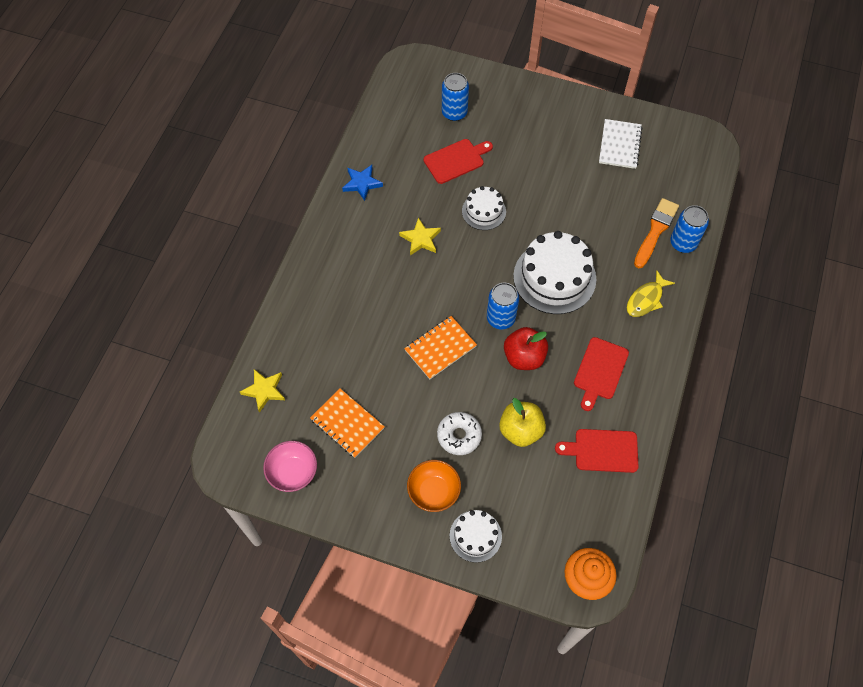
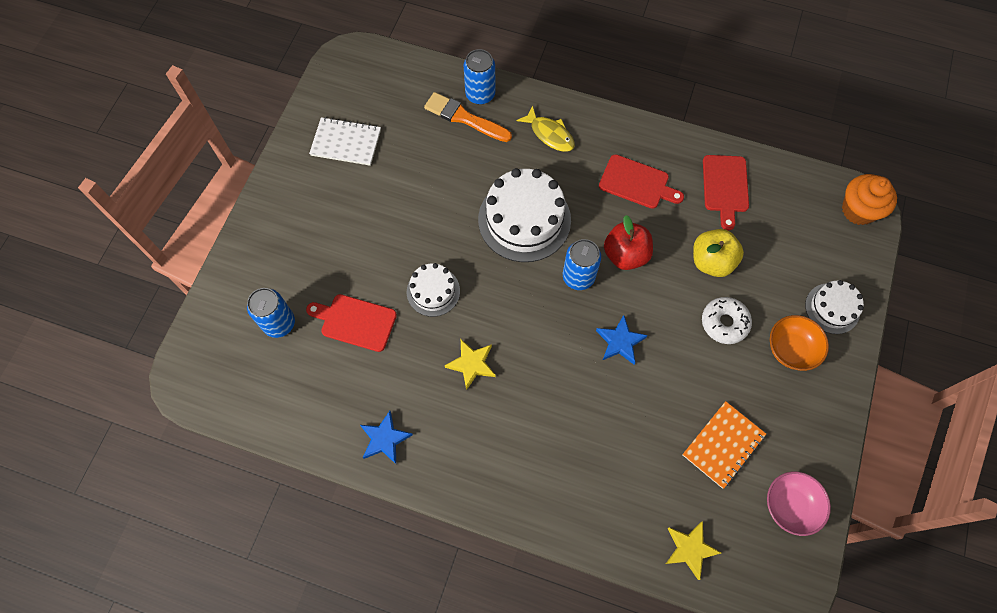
camera: 90 degrees left, 5 degrees up
(440, 348) = (620, 342): orange notebook -> blue star
(456, 160) = (355, 322): red cutting board -> red cutting board turned 45 degrees counterclockwise

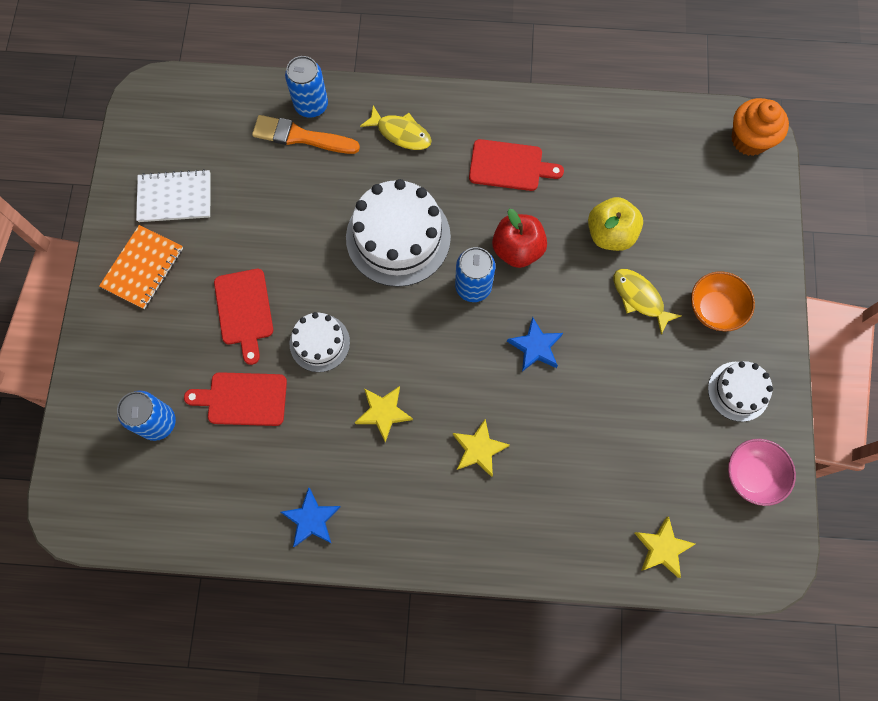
camera: 15 degrees left, 5 degrees up
(546, 417) = (479, 449): none -> yellow star
(723, 445) = (669, 429): orange notebook -> orange notebook (143, 268)
(724, 323) = (639, 298): white donut -> yellow fish
(725, 187) = (604, 147): red cutting board -> red cutting board (244, 310)
(832, 308) = (747, 254): white cake -> white cake (738, 391)

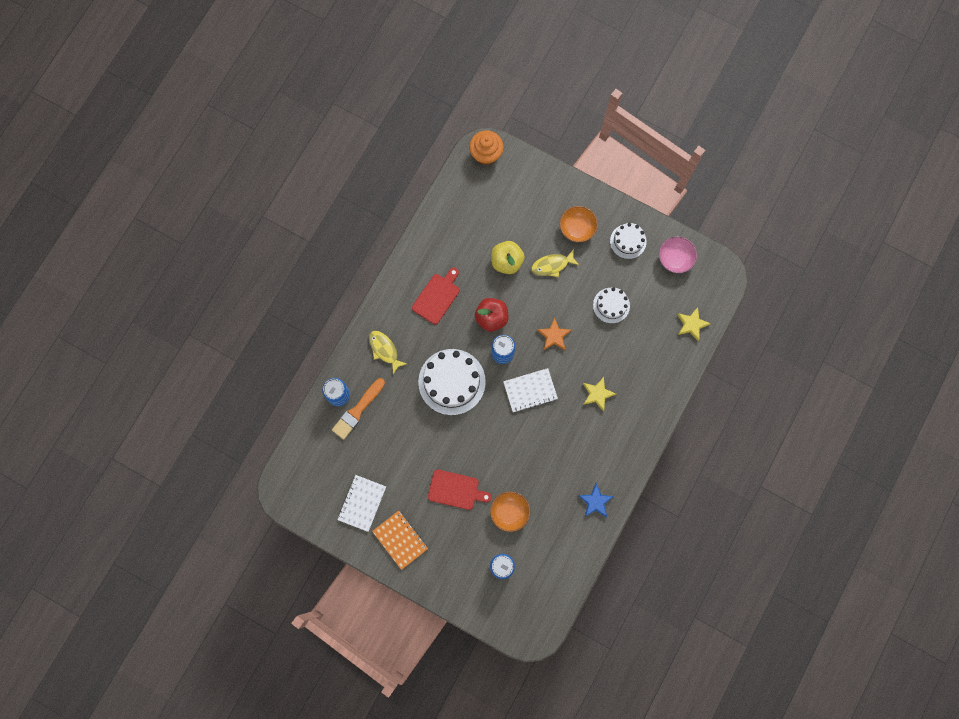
camera: 65 degrees left, 5 degrees up
(243, 399) = (509, 512): red cutting board -> orange bowl
(319, 343) = (496, 455): white cake -> white cake (611, 305)
(383, 412) = (553, 436): yellow star -> none
(401, 133) = (384, 350): yellow fish -> yellow fish turned 90 degrees counterclockwise
(437, 349) = (530, 390): none -> white notebook
(535, 347) = (554, 336): blue star -> orange star

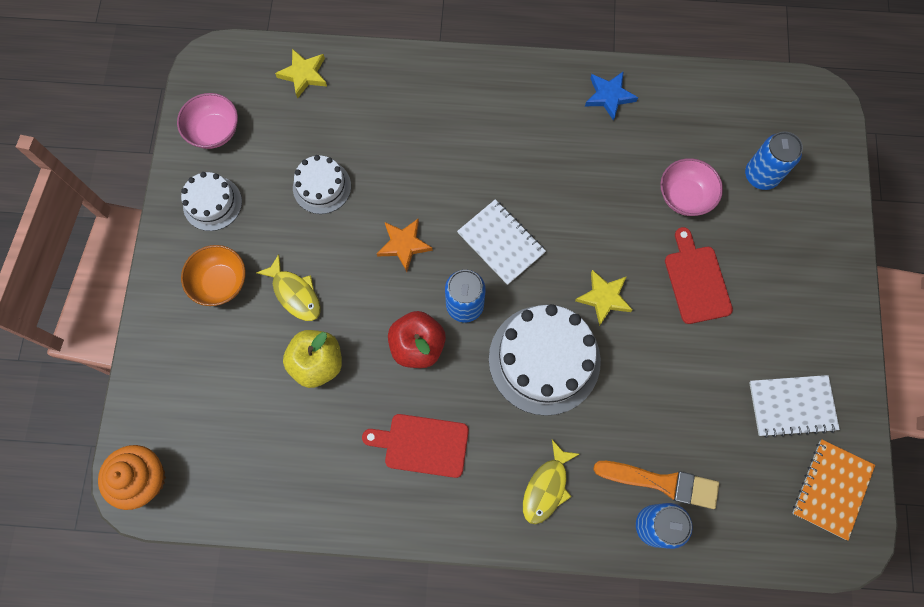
camera: 115 degrees left, 5 degrees down
(400, 540) = (809, 325): orange notebook -> orange notebook (831, 489)
(509, 512) = (684, 196): orange bowl -> pink bowl
(597, 394) = (461, 152): yellow star -> yellow star (604, 298)

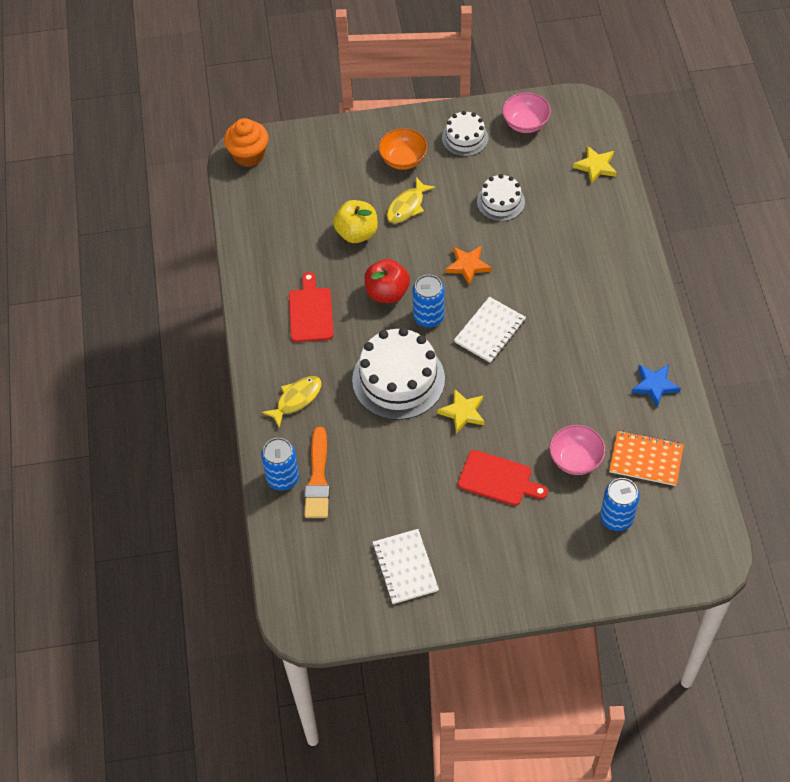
camera: 80 degrees right, 15 degrees down
(546, 487) = (296, 399): yellow fish -> yellow fish turned 120 degrees clockwise
(696, 281) = (498, 479): red cutting board -> red cutting board turned 45 degrees clockwise
(831, 489) = (340, 606): orange notebook -> orange notebook (646, 459)

